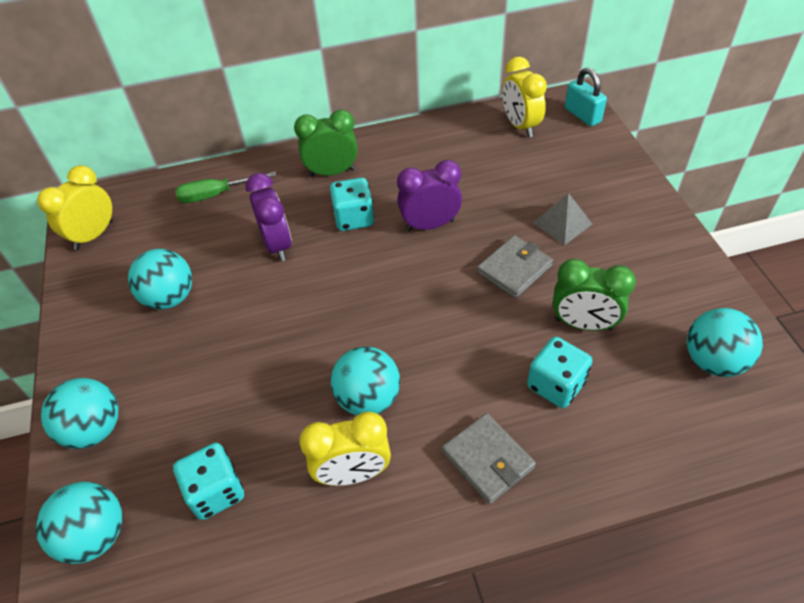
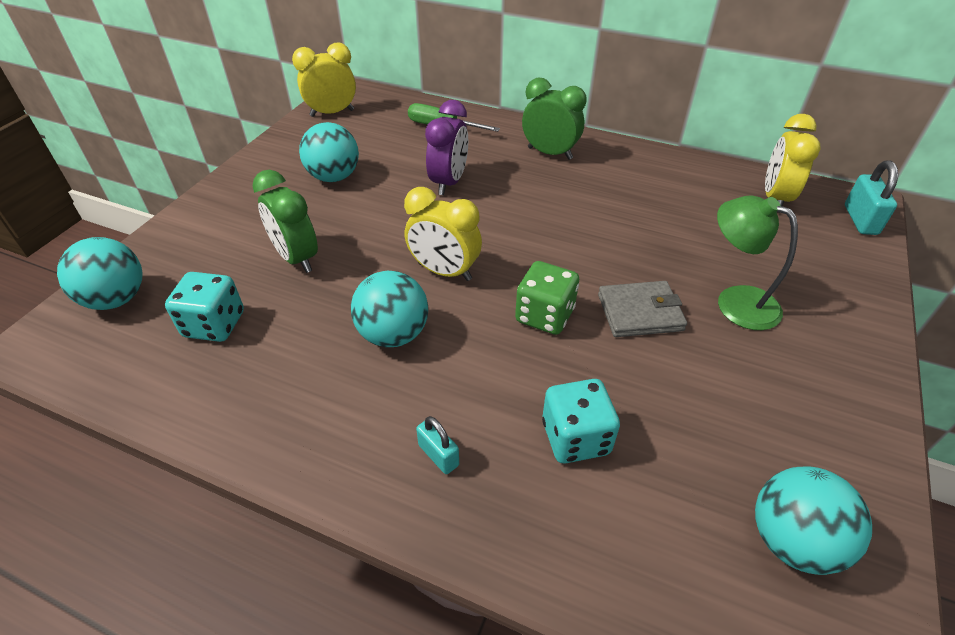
camera: 35 degrees right, 5 degrees down
(94, 429) = (194, 232): turquoise ball -> none
(353, 473) = (318, 382): yellow clock -> yellow clock (444, 271)
(354, 218) = (531, 195): turquoise dice -> none
(430, 225) = (594, 233): purple clock -> none
(457, 312) = (544, 315): none -> green dice
(487, 460) = (438, 455): grey wallet -> turquoise padlock
(562, 223) = (735, 301): grey pyramid -> green lamp
(583, 324) = (664, 403): green clock -> green clock (297, 258)

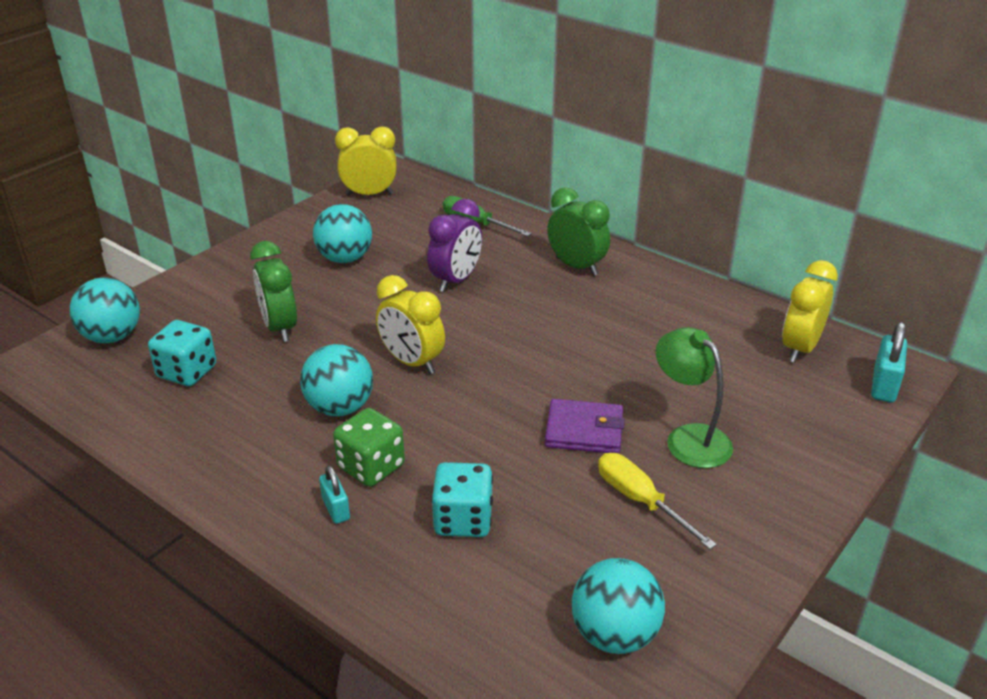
camera: 15 degrees right, 10 degrees down
(544, 315) = (488, 417): green dice -> green dice (371, 467)
(640, 312) = (584, 430): grey wallet -> purple wallet
(730, 377) = (640, 501): none -> yellow screwdriver

